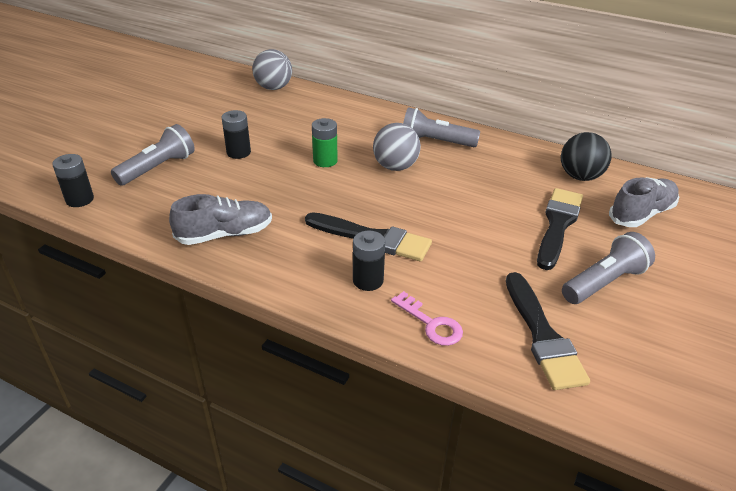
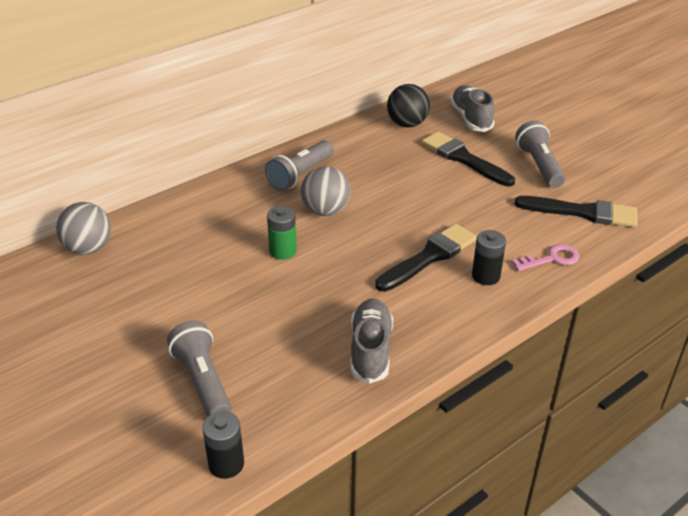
camera: 65 degrees left, 0 degrees up
(238, 152) = (218, 308): black battery -> none

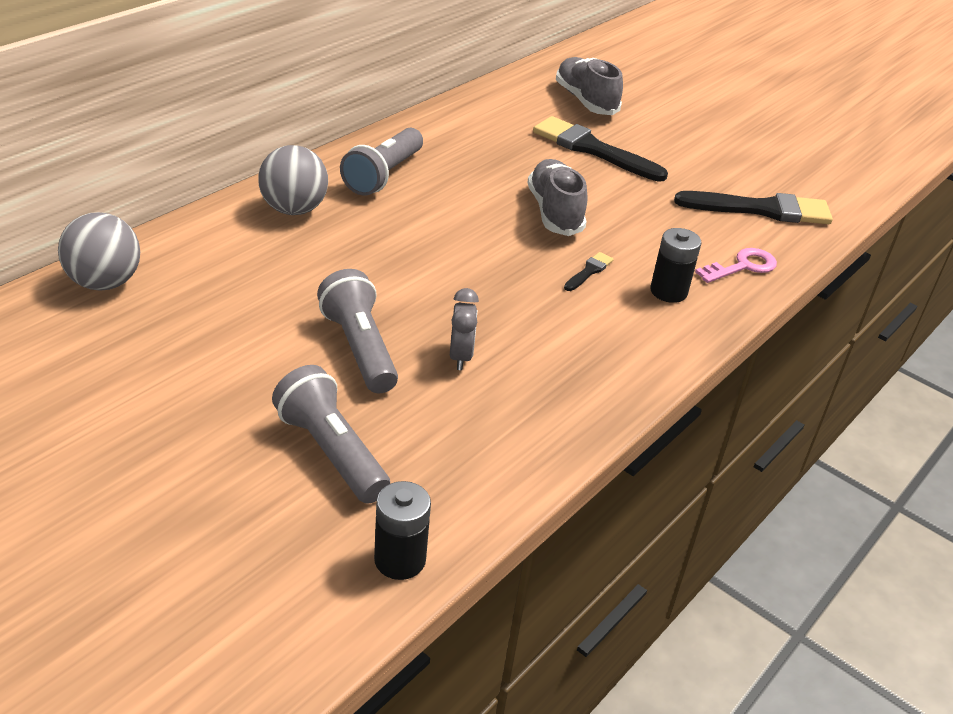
camera: 15 degrees left, 0 degrees up
(283, 251) = (390, 273): green battery -> none
(313, 318) = (460, 357): none -> grey clock
(325, 211) = (432, 219): grey ball -> grey ball (294, 209)
(370, 350) = (550, 393): grey shoe -> grey shoe (555, 212)
(407, 124) = (506, 109): black ball -> none
(429, 257) = (589, 271): black brush -> black brush, size x0.44
(539, 165) = (689, 155): grey flashlight -> grey flashlight (359, 348)

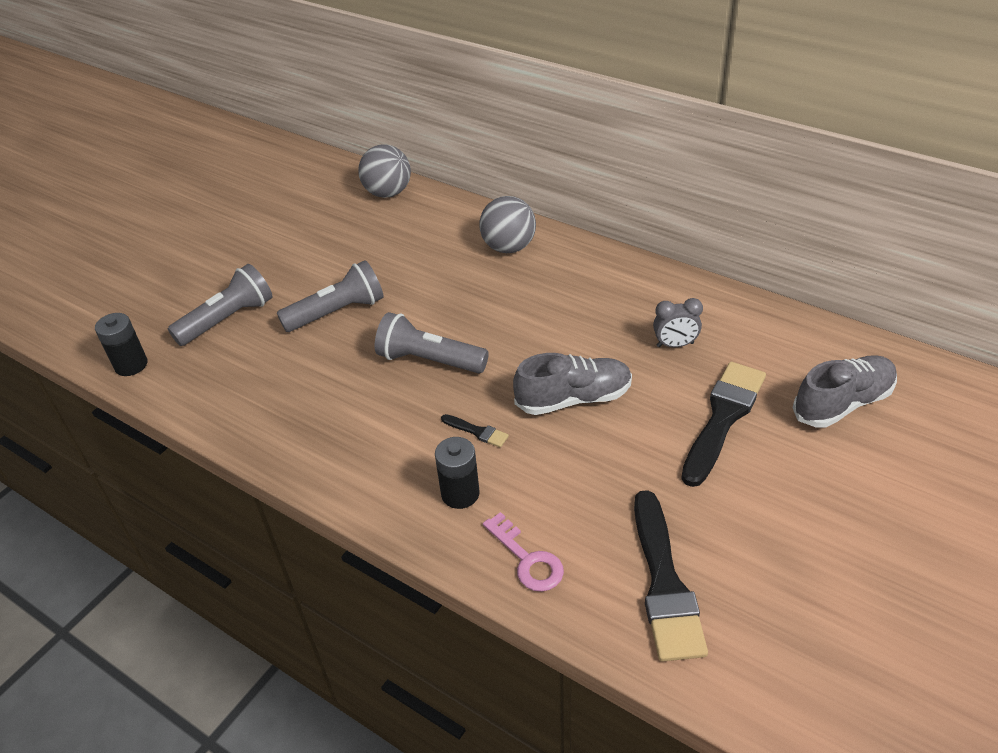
camera: 90 degrees right, 5 degrees up
(383, 175) = (585, 282): grey flashlight -> grey flashlight (429, 360)
(460, 357) = (335, 364): grey clock -> grey clock (675, 345)

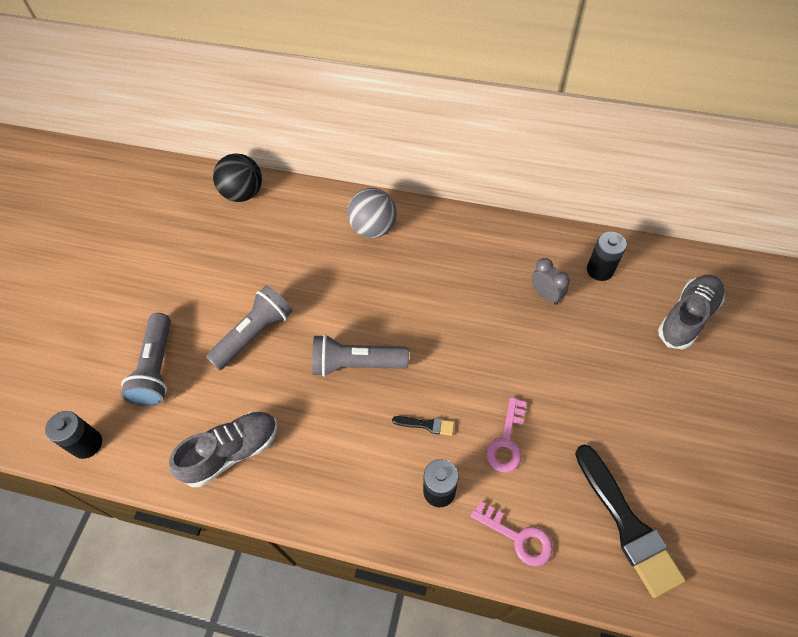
camera: 20 degrees left, 15 degrees up
(228, 319) = (157, 368): grey flashlight -> grey flashlight turned 150 degrees clockwise
(388, 193) = (243, 193): grey ball -> black ball
(560, 468) = (506, 441): none -> pink key
(573, 398) = (489, 370): grey shoe -> grey shoe (232, 452)
(675, 345) = (545, 295): grey clock -> grey clock turned 105 degrees counterclockwise
(723, 418) = (608, 356): black brush -> none
(753, 335) = (600, 270): none -> black battery

